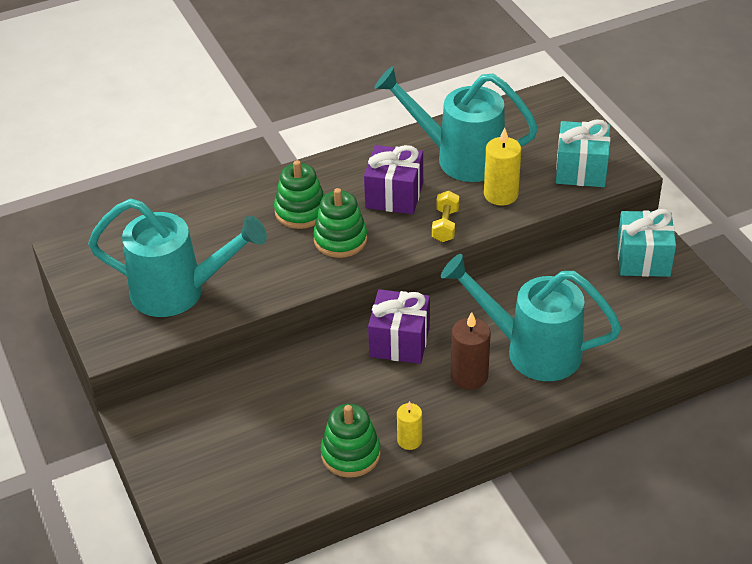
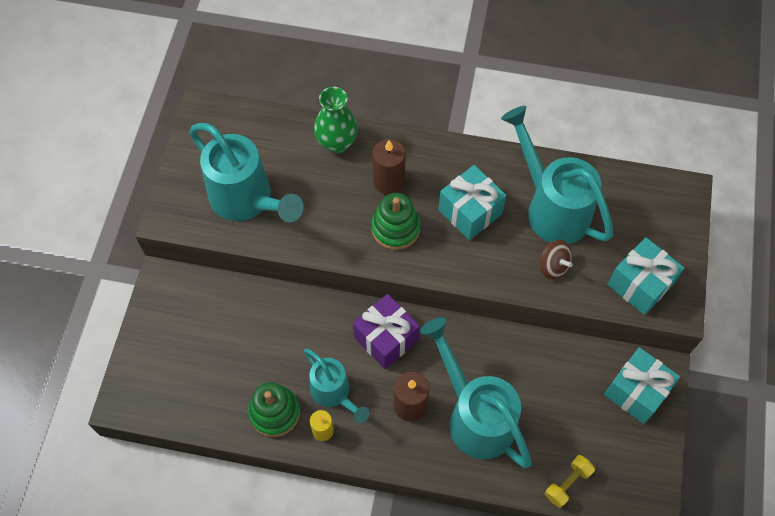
camera: 35 degrees right, 20 degrees up
(225, 209) = (337, 143): none -> green vase
(301, 211) = (388, 181): green stacking toy -> brown candle
(392, 407) = (334, 393): none -> turquoise watering can
(394, 195) = (470, 212): purple gift -> turquoise gift
(445, 225) = (484, 268): yellow dumbbell -> yellow dumbbell (567, 483)
(501, 194) = (553, 266): yellow candle -> brown spinning top

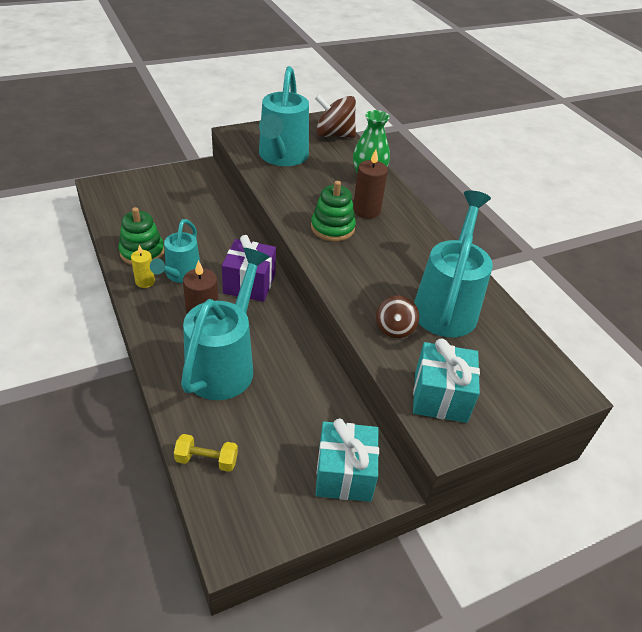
camera: 50 degrees right, 20 degrees down
(239, 123) = (334, 135): none -> brown spinning top
(470, 212) = (389, 260): turquoise gift -> none

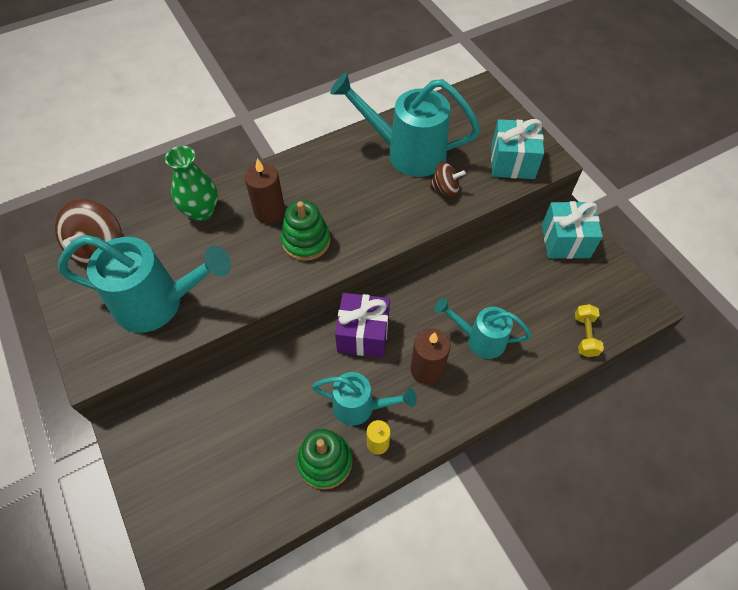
camera: 90 degrees left, 15 degrees up
(225, 364) = (479, 339): turquoise watering can -> turquoise watering can, size x0.60

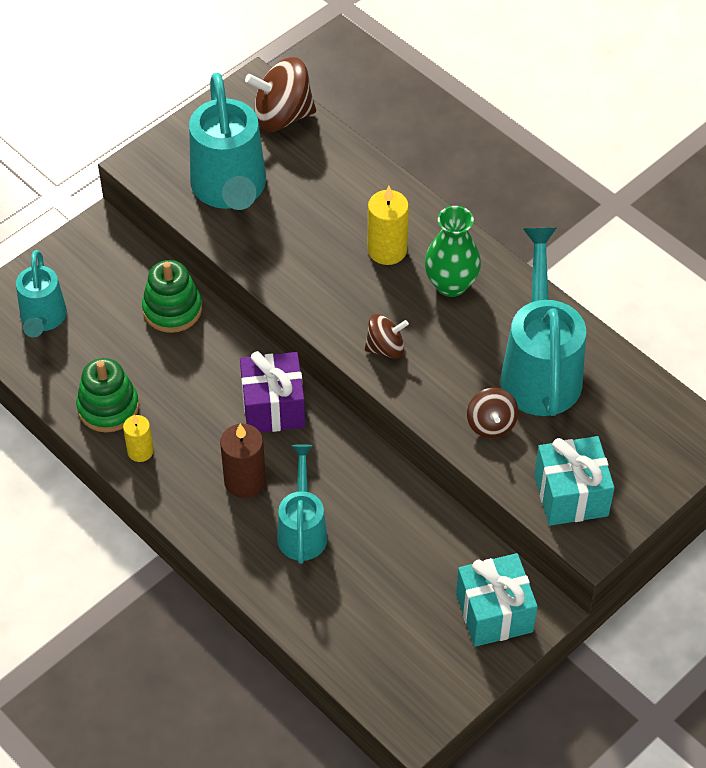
camera: 75 degrees right, 5 degrees down
(201, 211) = (365, 186): green vase -> green vase (451, 284)
(269, 212) = (387, 250): brown candle -> yellow candle
(306, 241) = (356, 297): green stacking toy -> green stacking toy (172, 309)
(360, 233) = (385, 348): none -> brown spinning top
(360, 407) = (179, 425): turquoise watering can -> turquoise watering can (43, 319)
(585, 335) = (343, 649): yellow dumbbell -> none

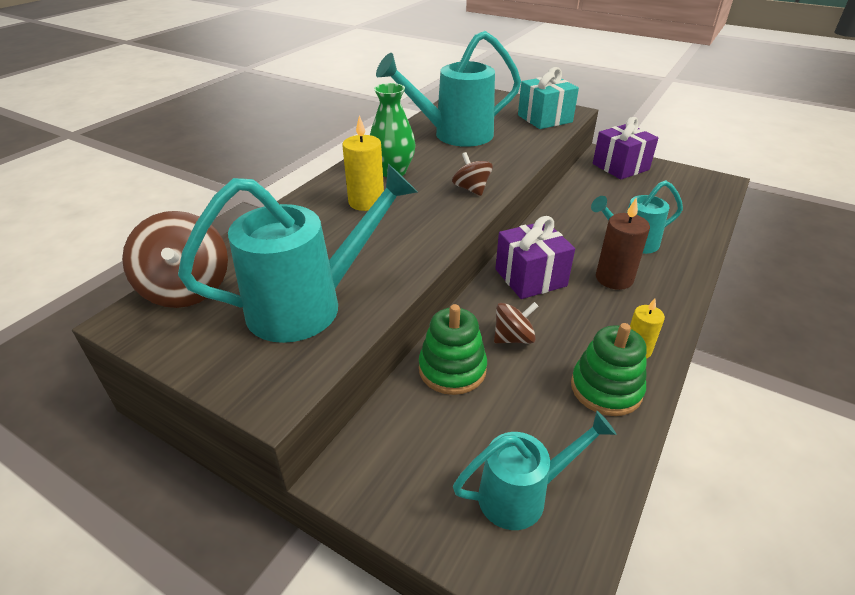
camera: 105 degrees left, 15 degrees down
(491, 424) = (512, 145): brown spinning top -> brown spinning top (513, 338)
(494, 613) = (620, 167): turquoise gift -> purple gift

